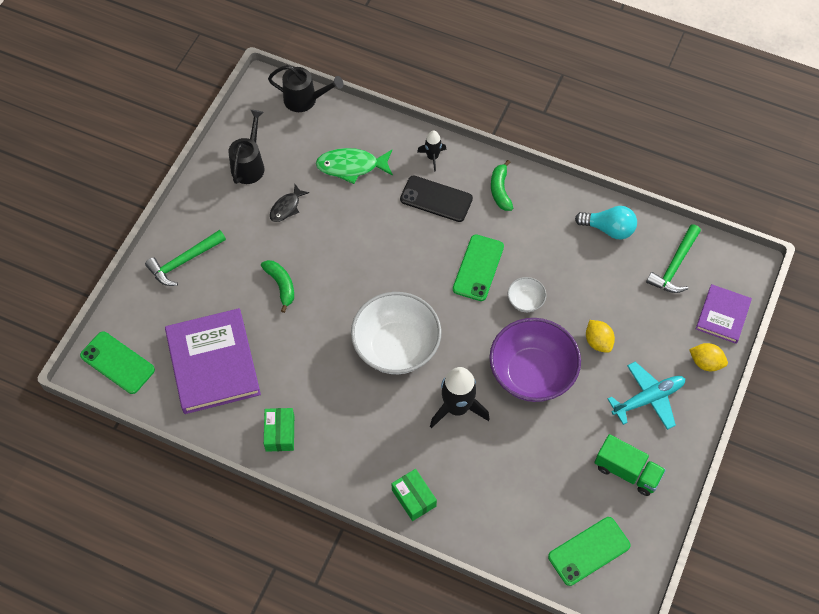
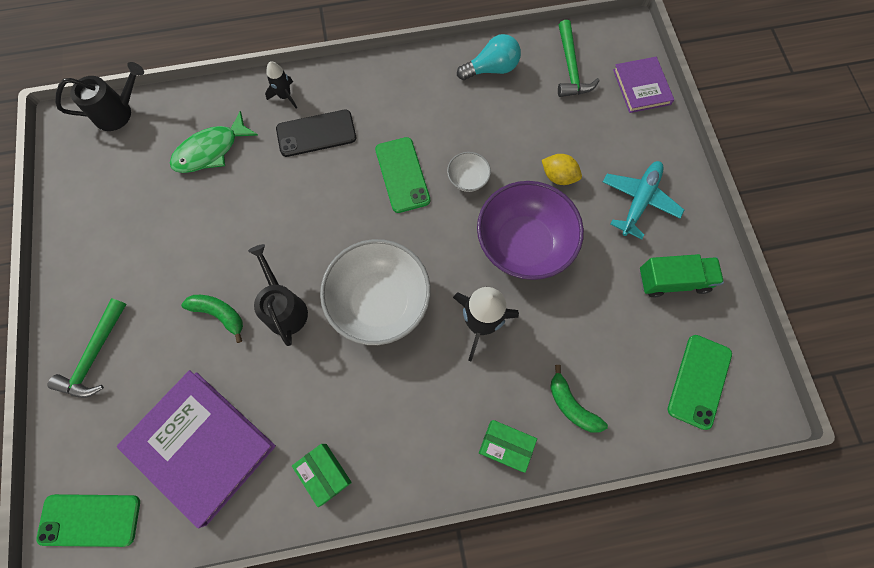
camera: 35 degrees left, 10 degrees up
(249, 165) = (102, 210): black watering can -> black watering can (284, 308)
(286, 207) = (171, 230): black fish -> none
(500, 190) = (371, 90): green banana -> green banana (572, 405)
(705, 362) = (660, 137): yellow lemon -> none

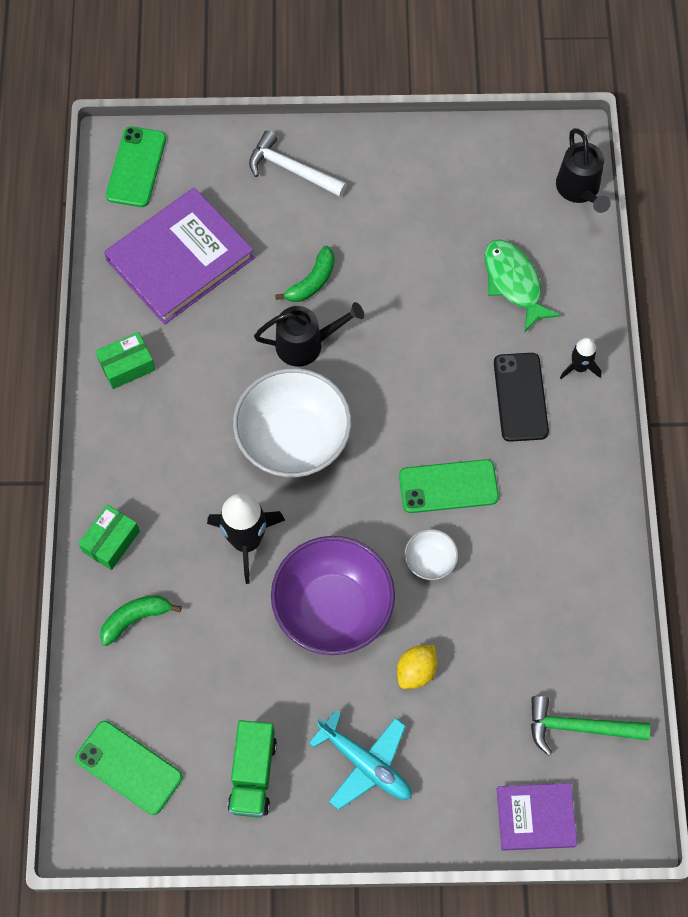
camera: 100 degrees right, 5 degrees down
(95, 355) = (292, 170): green hammer -> white hammer
(491, 69) = (590, 621): turquoise light bulb -> none

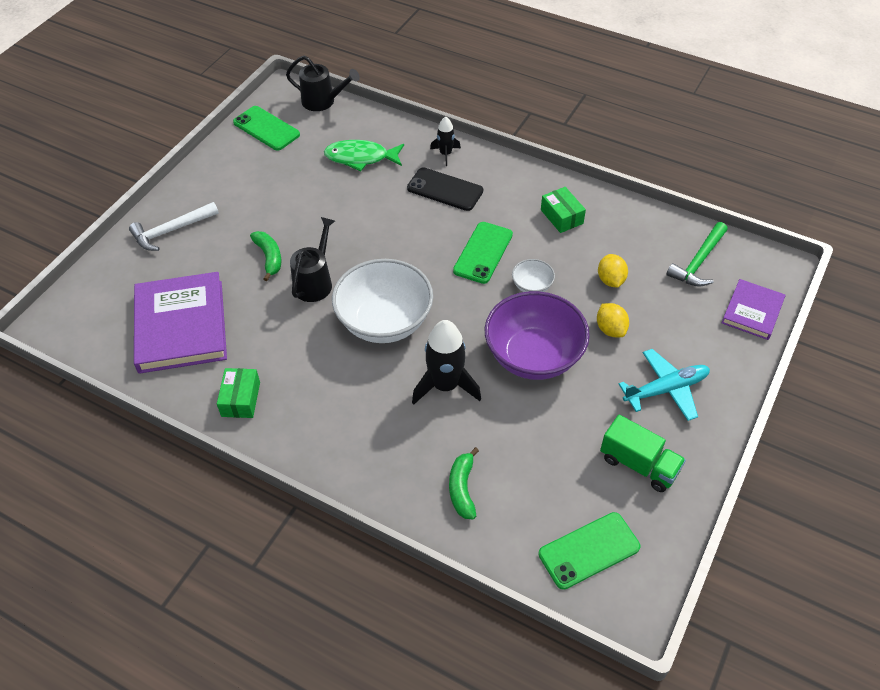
camera: 60 degrees left, 15 degrees down
(111, 541) = (383, 477): green box -> green box (561, 216)
(136, 167) = (78, 319): green phone -> green phone (266, 128)
(489, 640) = (610, 280): none -> yellow lemon

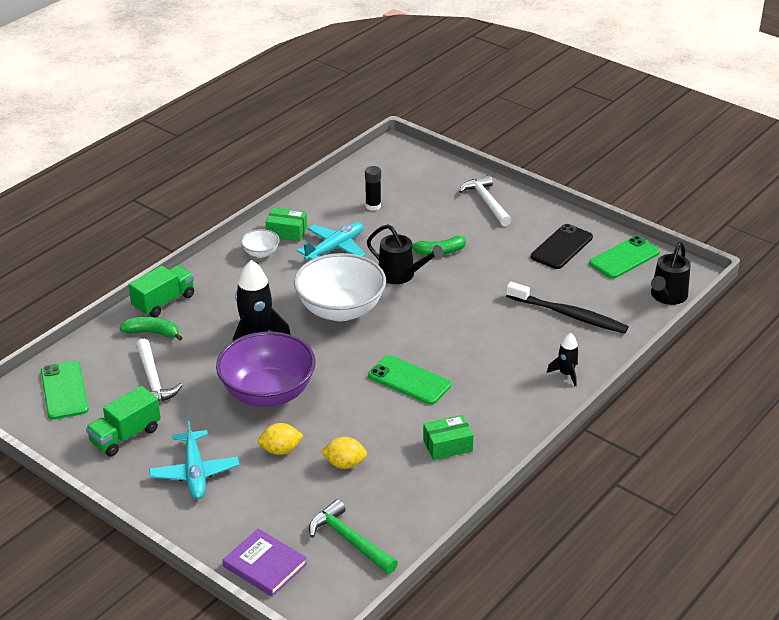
camera: 100 degrees right, 15 degrees down
(181, 326) = (373, 206): purple book -> black glue stick
(270, 346) = (335, 248): none -> turquoise plane
(361, 158) = (569, 315): green fish -> black toothbrush
(401, 493) = (164, 302): none -> green truck
(445, 189) = (508, 366): black phone -> black phone (561, 247)
(532, 286) = (354, 406): white bowl -> white bowl (261, 253)
(544, 464) = (153, 380): none -> white hammer

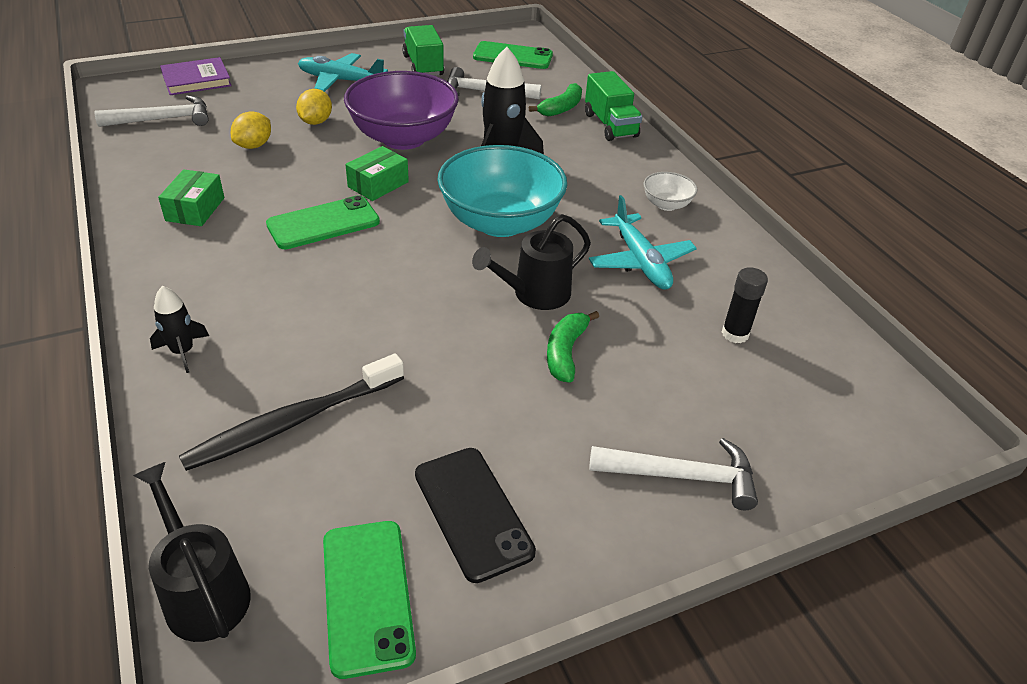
camera: 115 degrees right, 5 degrees up
(286, 232) = (704, 236): green box -> green box (378, 184)
(340, 310) = (500, 222): white bowl -> turquoise bowl
(350, 540) = (162, 119): green hammer -> white hammer

